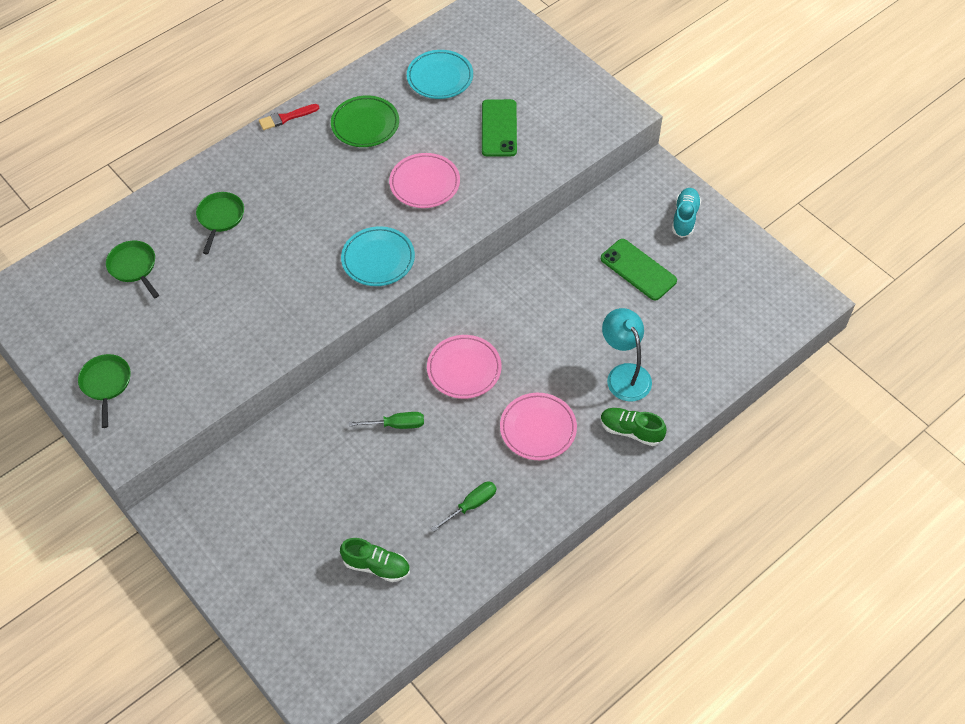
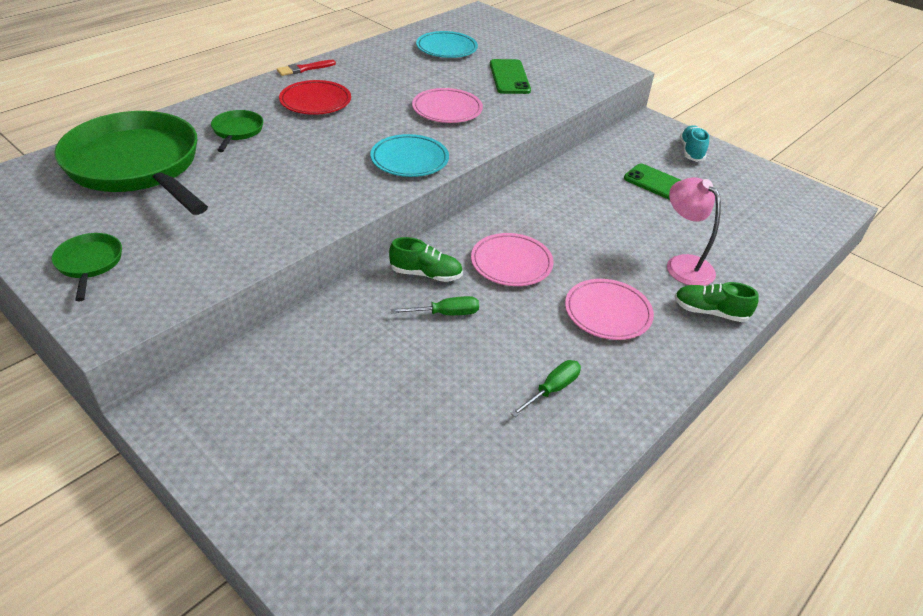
camera: 10 degrees left, 15 degrees down
(134, 267) = (137, 166): green pan -> green pan, size x2.41
(295, 172) = (315, 101): none -> red plate
(365, 124) = (381, 74): green plate -> none
(376, 566) = (446, 462): green shoe -> green shoe (426, 274)
(624, 374) = (683, 264): turquoise lamp -> pink lamp

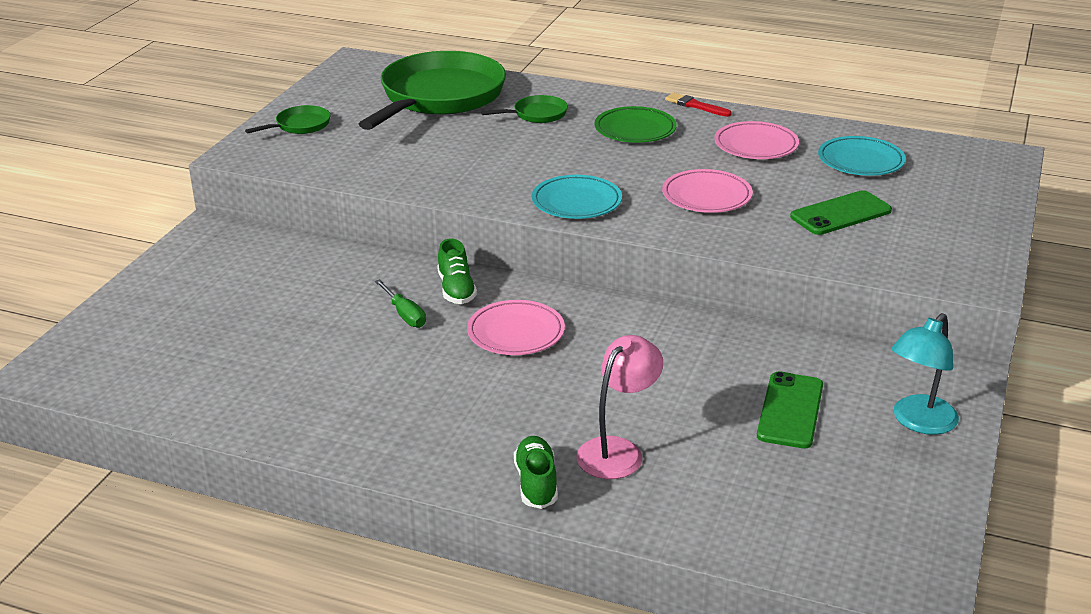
camera: 70 degrees right, 10 degrees down
(315, 101) = (635, 129): red plate -> green plate
(552, 389) = (335, 396): green screwdriver -> none
(607, 313) = (478, 409): pink plate -> pink plate (756, 145)
(691, 151) = (918, 422): turquoise shoe -> turquoise lamp

